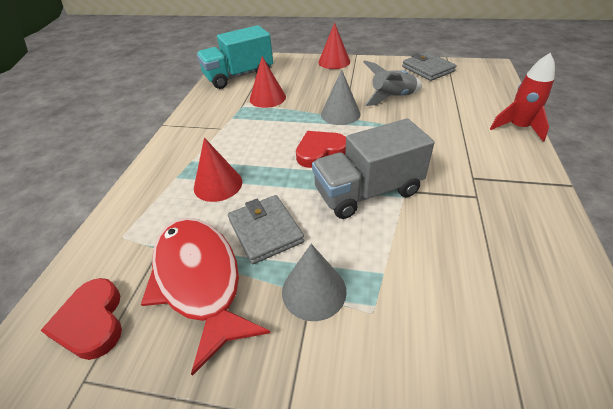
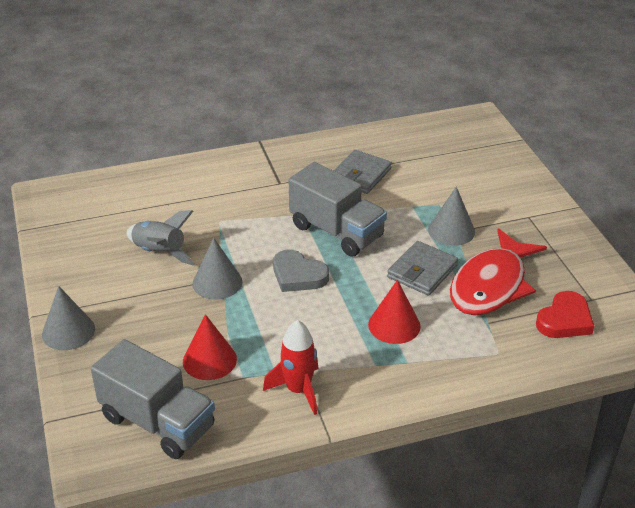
camera: 120 degrees left, 5 degrees down
(239, 76) = (158, 422): turquoise truck -> grey truck
(320, 151) = (298, 275): red heart -> grey heart
(334, 62) = (68, 331): red cone -> grey cone
(427, 69) = (67, 239): grey wallet -> grey wallet (360, 175)
(518, 128) = (185, 167): red rocket -> red rocket (298, 390)

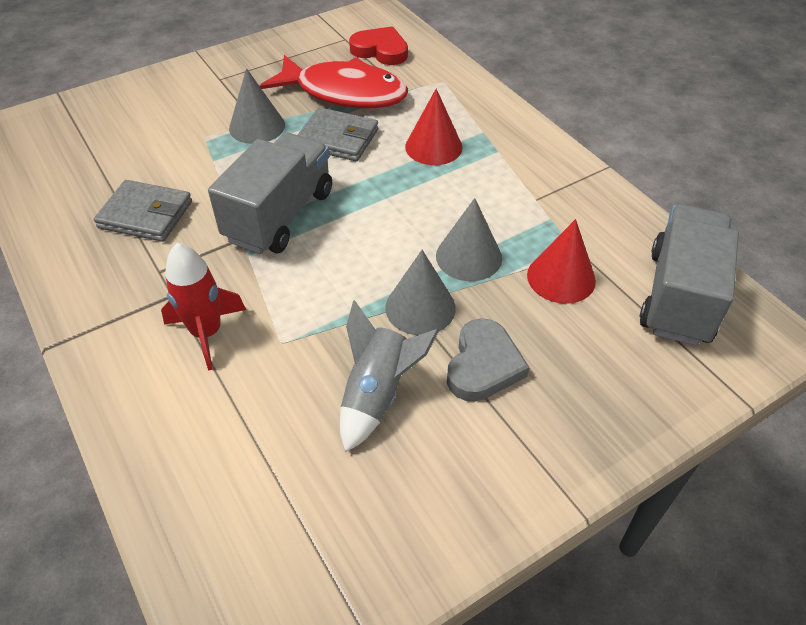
camera: 105 degrees left, 10 degrees up
(68, 331) = (592, 449): grey cone -> grey cone (468, 256)
(298, 275) = (378, 233): grey heart -> grey heart (483, 365)
(298, 390) = (563, 197): red rocket -> red rocket (206, 333)

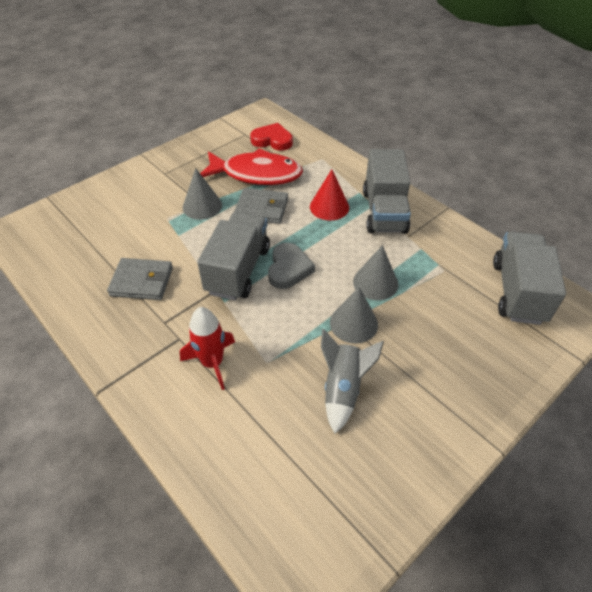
camera: 10 degrees left, 0 degrees up
(483, 365) = (407, 358): grey heart -> grey heart (288, 268)
(511, 162) = (384, 211): none -> grey truck
(561, 277) = (439, 289): red cone -> none

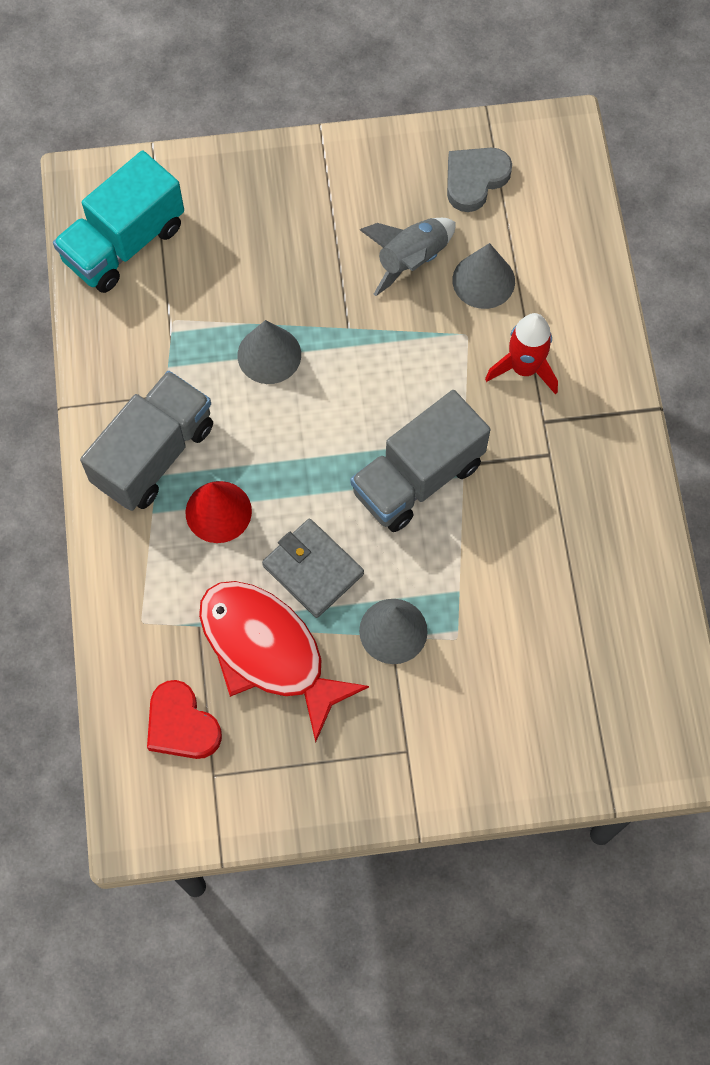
camera: 145 degrees left, 20 degrees up
(142, 281) = (547, 535): grey wallet -> none
(288, 268) = (354, 440): grey heart -> grey heart (475, 180)
(353, 323) = (340, 320): grey cone -> grey cone (483, 280)
(517, 292) = (124, 243): grey truck -> turquoise truck

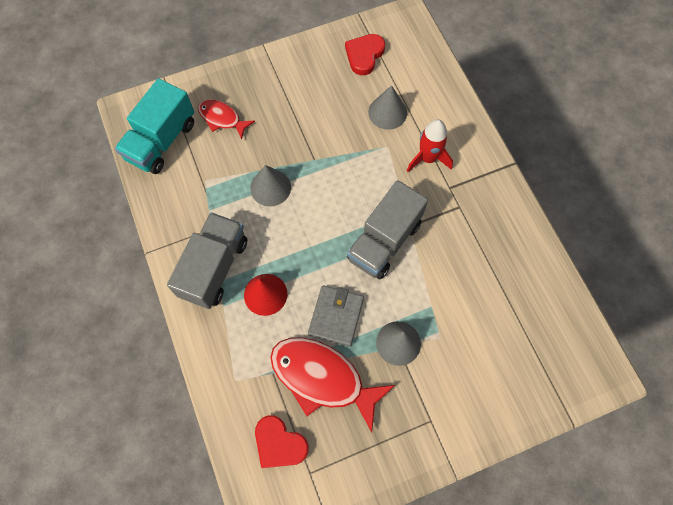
camera: 15 degrees left, 0 degrees up
(224, 230) = (222, 118): none -> red fish
(313, 570) = (336, 316): grey wallet -> grey wallet turned 75 degrees clockwise
(411, 260) = (341, 110): grey rocket -> none
(475, 180) = (364, 55): grey heart -> red heart

